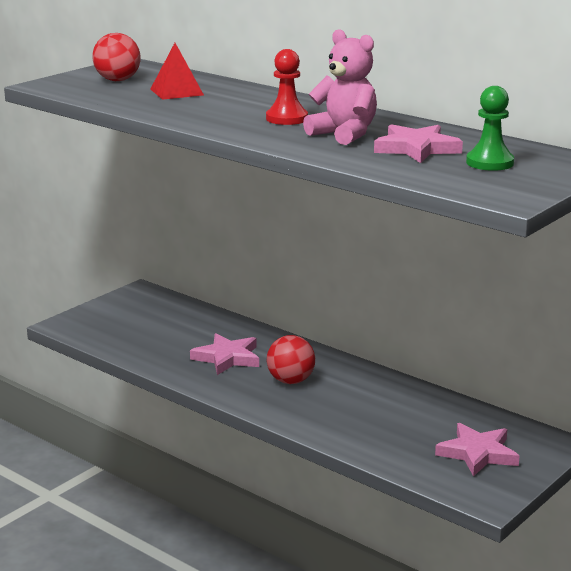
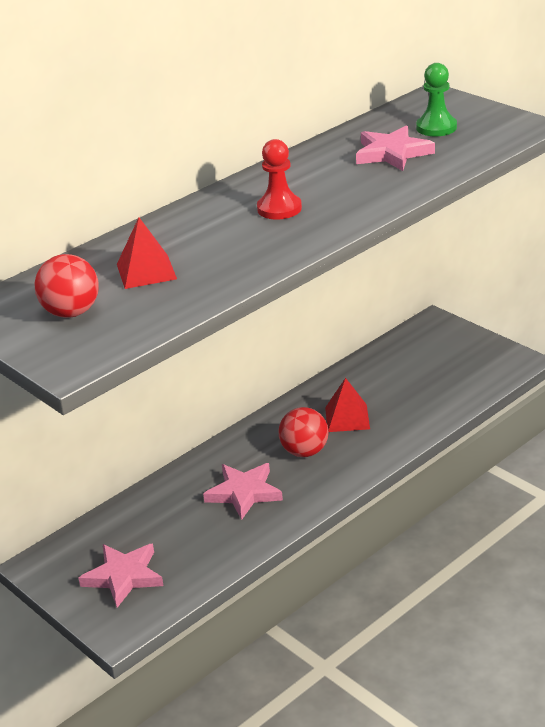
camera: 80 degrees left, 10 degrees up
(344, 135) = (342, 182): pink teddy bear -> none
(350, 399) = (347, 418): none -> red pyramid
(478, 453) = (449, 358): pink star -> pink star (123, 576)

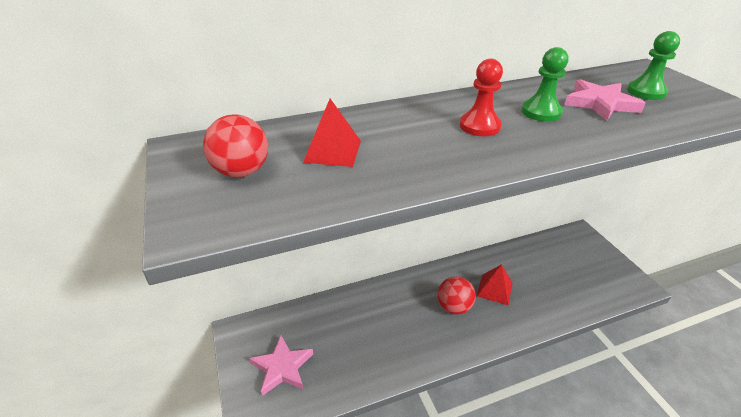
camera: 20 degrees right, 5 degrees up
(244, 493) = (397, 326): pink star -> none
(335, 178) = (541, 112): none -> green pawn

